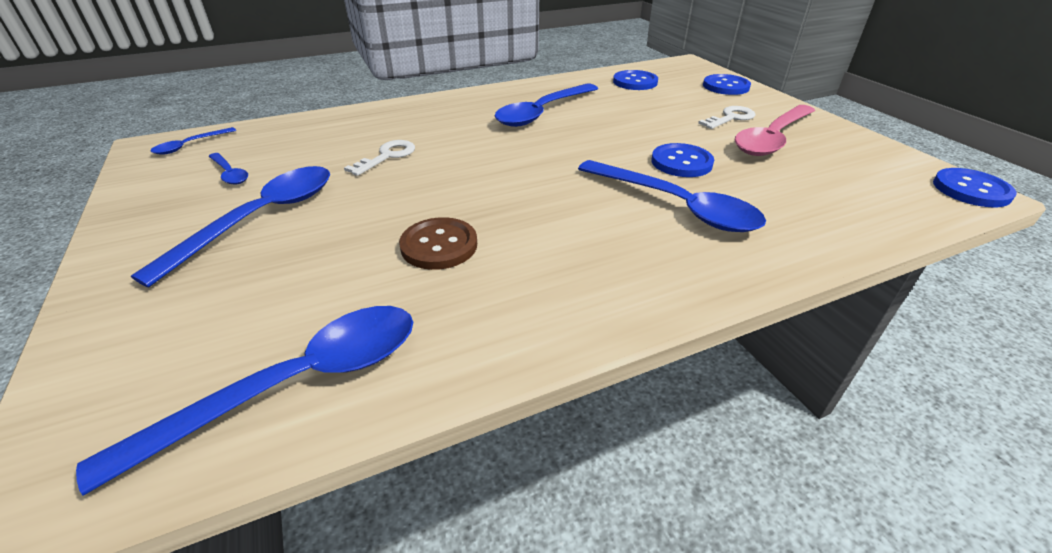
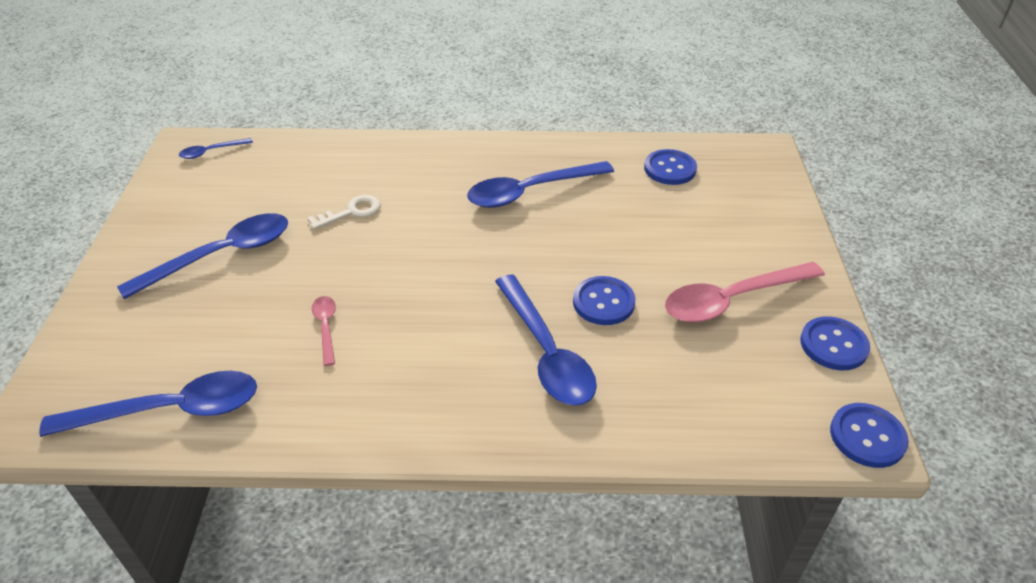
camera: 25 degrees right, 5 degrees up
(230, 174) = (224, 196): blue spoon -> none
(439, 245) = (326, 327): brown button -> pink spoon
(725, 86) = (768, 204): blue button -> blue button (833, 345)
(730, 118) = (719, 256): white key -> none

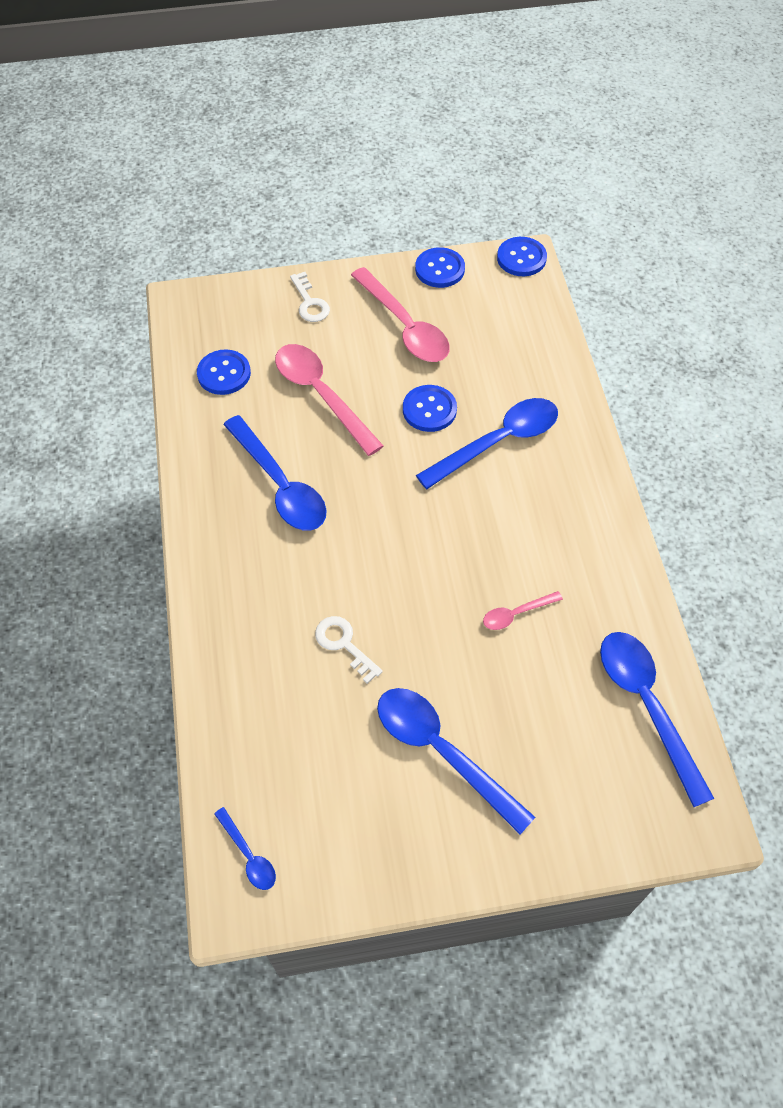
camera: 100 degrees left, 15 degrees up
(635, 226) = (321, 395): none -> pink spoon
(768, 231) = (310, 302): none -> white key

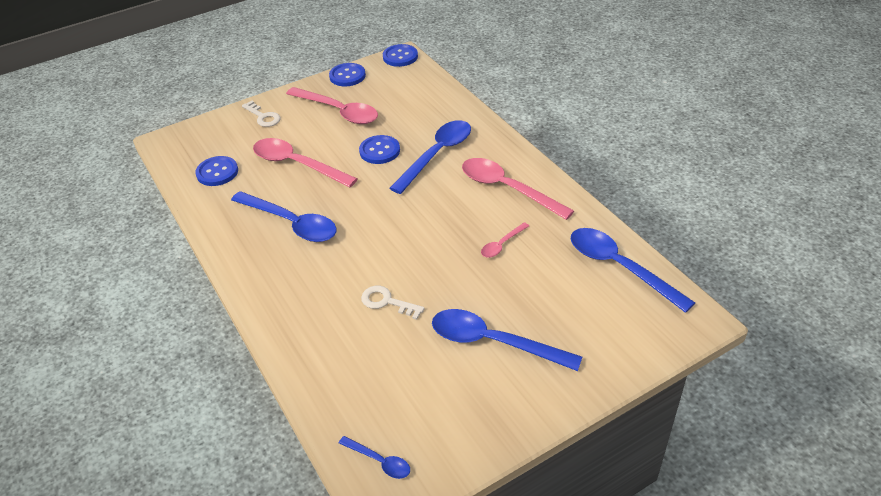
camera: 20 degrees left, 15 degrees down
(563, 530) = (507, 189): none -> pink spoon

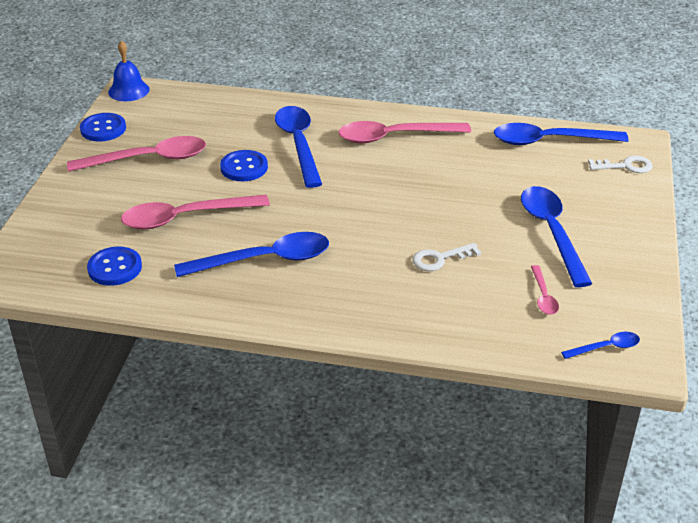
camera: 50 degrees left, 5 degrees down
(263, 117) = (76, 202): white key -> white key (625, 166)
(400, 57) = (128, 90): blue button -> blue bell
(494, 342) = (552, 232): blue spoon -> blue spoon turned 105 degrees clockwise
(502, 244) = (454, 173): pink spoon -> pink spoon (543, 296)

